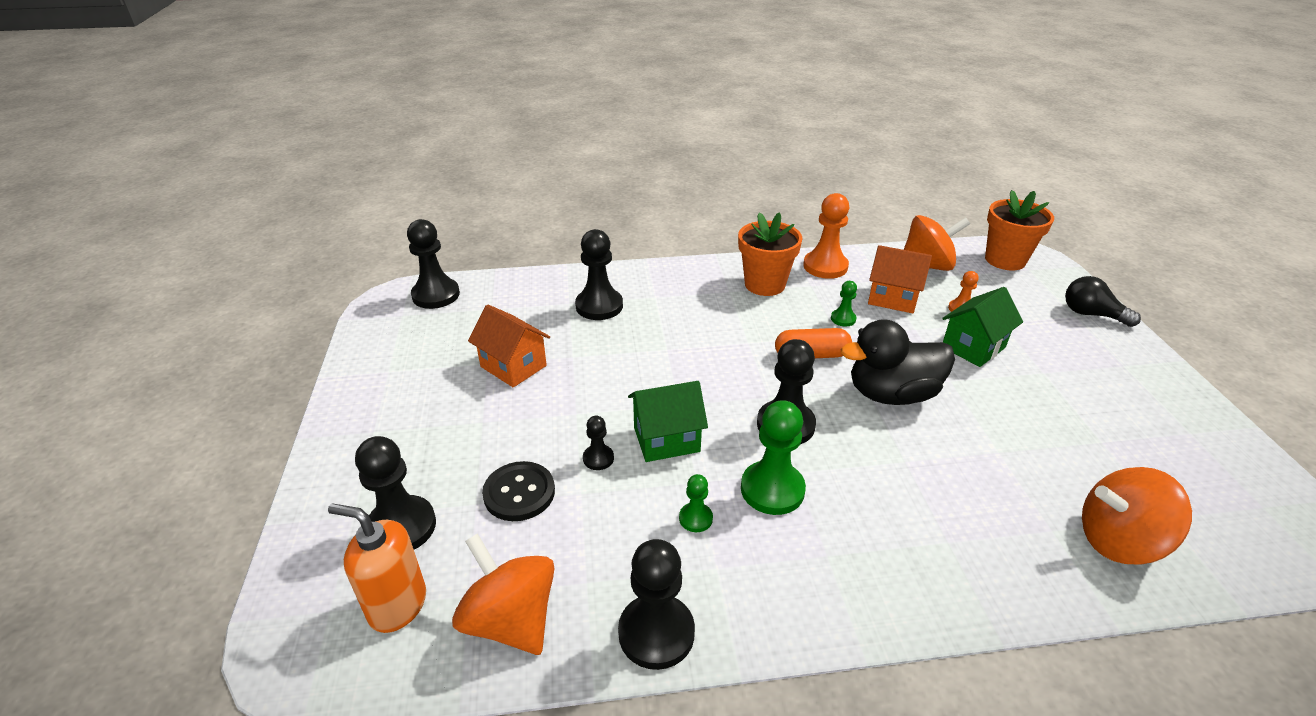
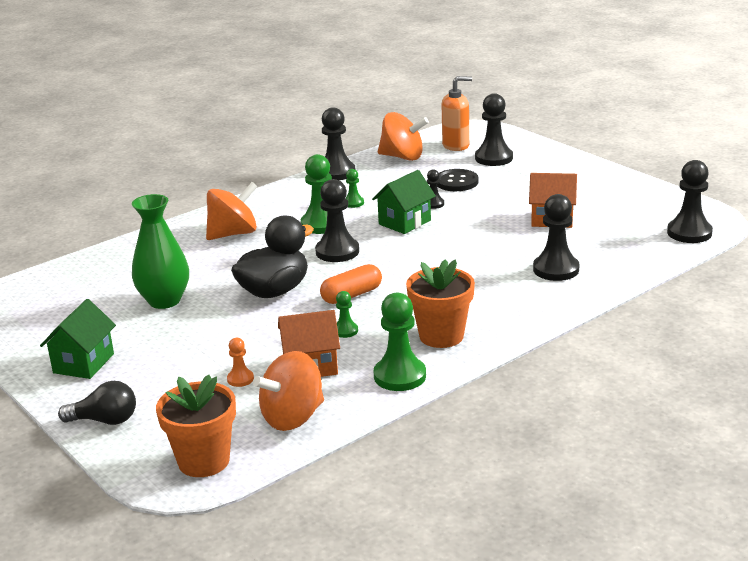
camera: 150 degrees right, 10 degrees down
(825, 266) = (400, 376): orange pawn -> green pawn
(973, 347) = (219, 346): green house -> green house (83, 363)
(1031, 434) = (164, 301): none -> green vase
(1118, 541) = (110, 267): orange spinning top -> orange spinning top (233, 234)

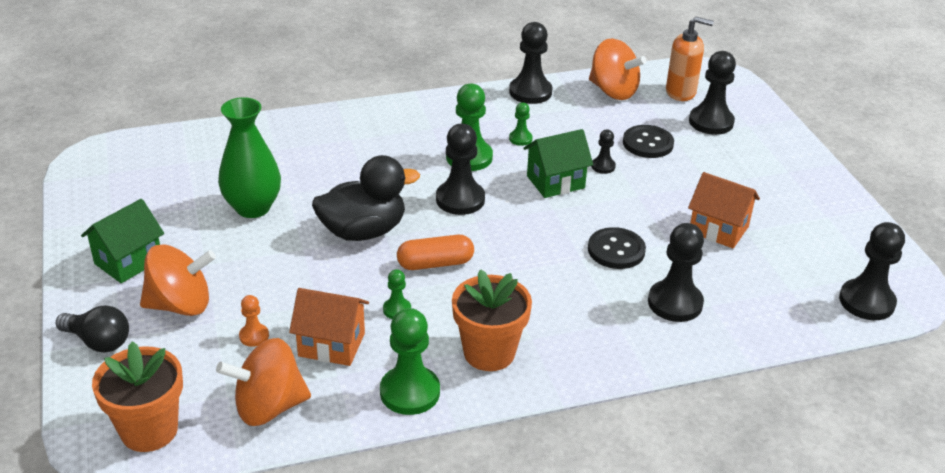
camera: 20 degrees right, 10 degrees up
(233, 234) = (374, 142): orange spinning top -> orange spinning top (180, 305)
(486, 251) = (616, 250): none -> black button

